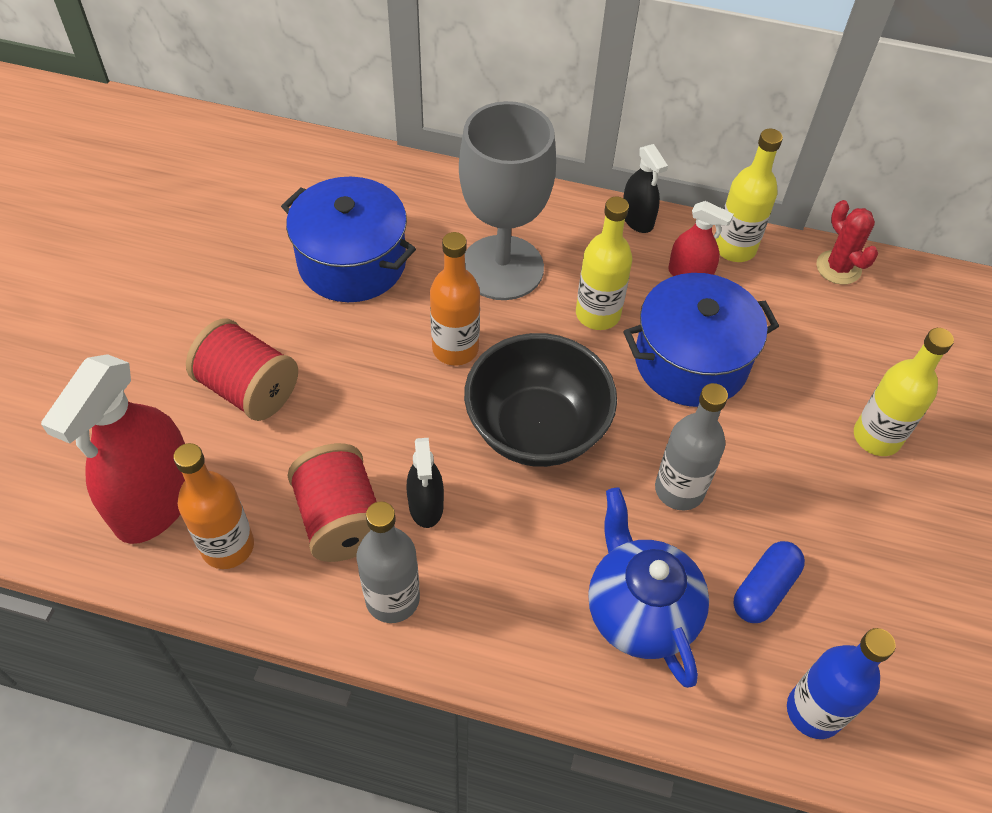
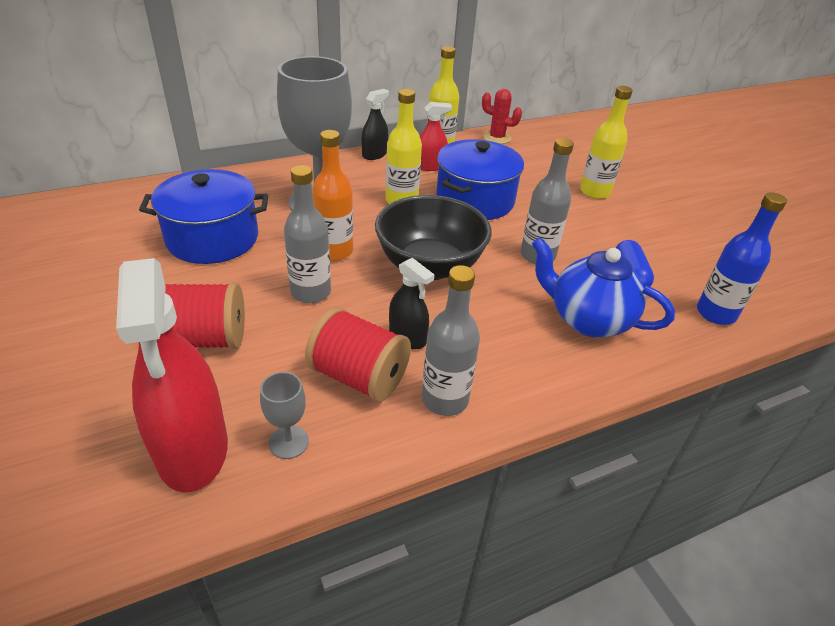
camera: 40 degrees left, 15 degrees down
(228, 546) = (288, 442): orange bottle -> grey goblet
(385, 390) = (310, 292): none -> grey bottle
(637, 219) = (374, 154): black spray bottle -> black spray bottle turned 75 degrees counterclockwise

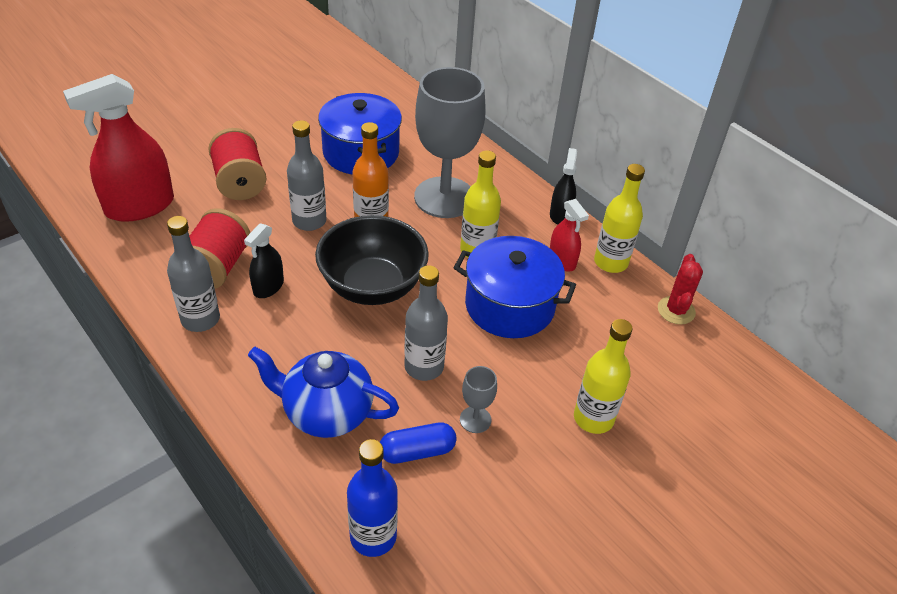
camera: 75 degrees right, 5 degrees up
(288, 442) = (149, 246): grey goblet -> grey goblet (475, 419)
(374, 154) = (560, 215): black spray bottle -> black spray bottle turned 105 degrees counterclockwise
(588, 320) = (327, 413): blue teapot -> blue teapot turned 90 degrees counterclockwise

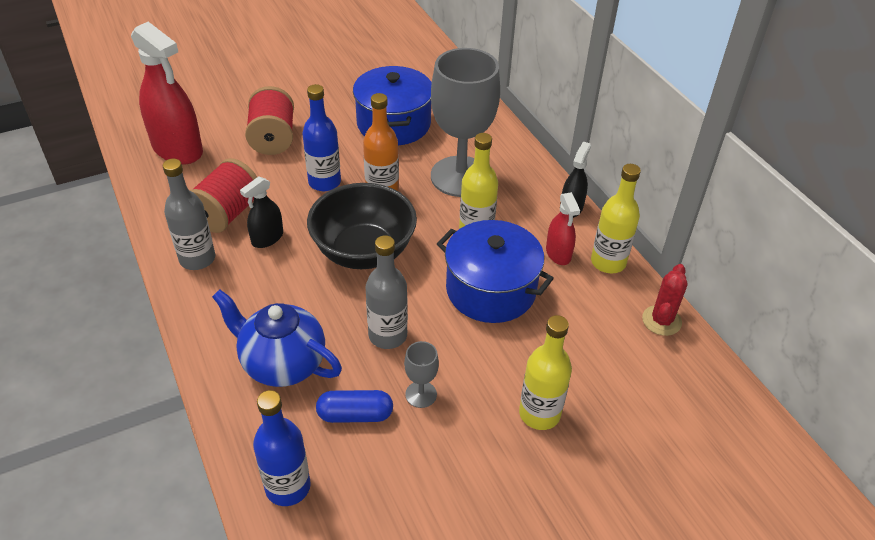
camera: 15 degrees right, 0 degrees up
(140, 206) = (177, 149): red spray bottle -> red spray bottle turned 120 degrees counterclockwise
(309, 221) = (324, 182): grey bottle -> blue bottle

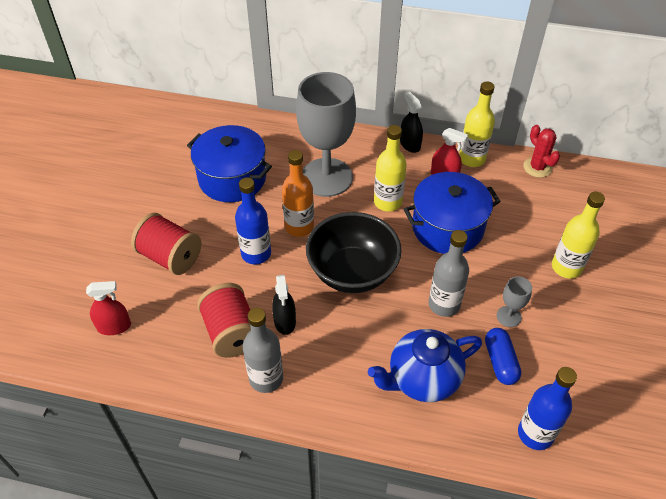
camera: 50 degrees left, 5 degrees up
(177, 149) = (114, 326): red spray bottle -> red spray bottle, size x0.51
(355, 415) = (500, 362): blue capsule -> blue capsule turned 45 degrees counterclockwise

